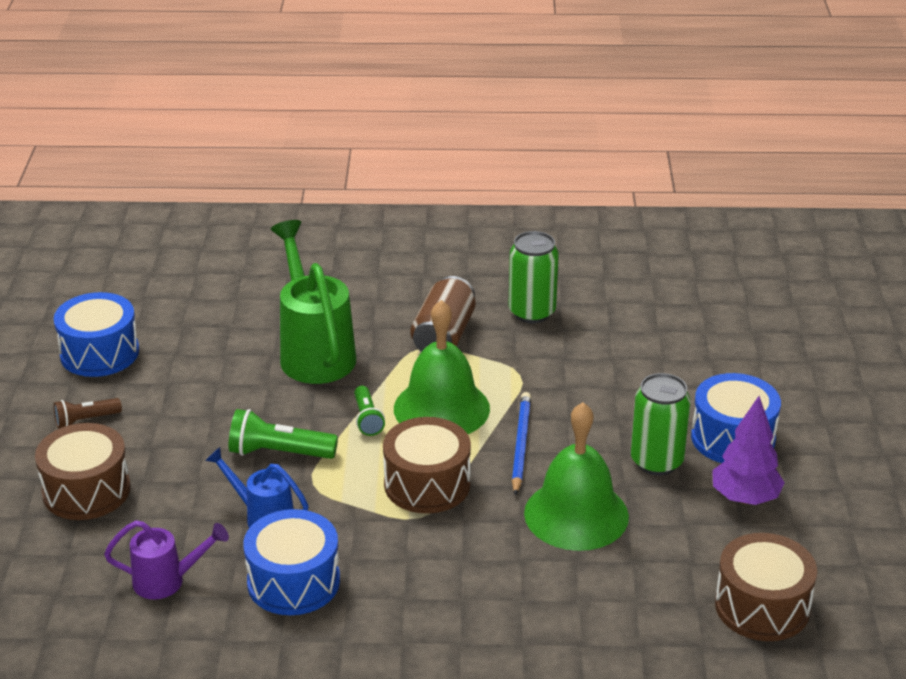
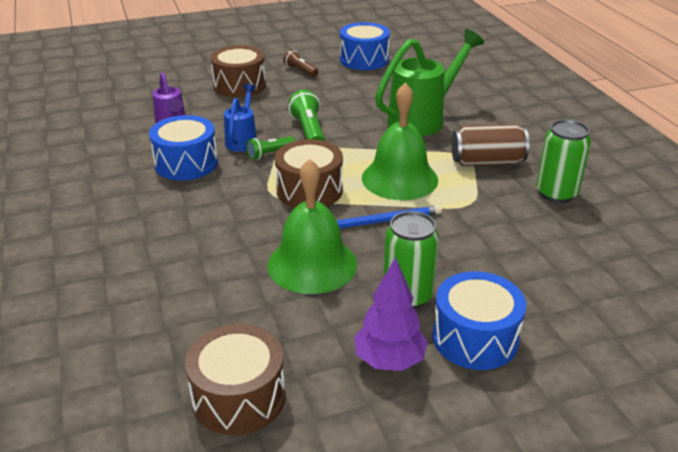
camera: 70 degrees right, 0 degrees up
(367, 419) = (365, 153): green flashlight -> green flashlight (270, 154)

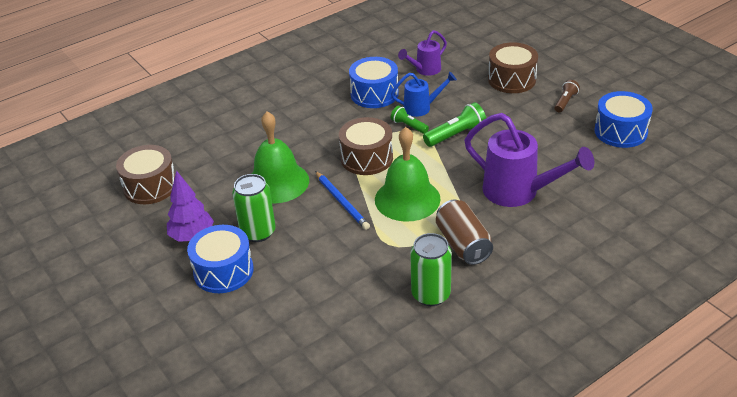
camera: 75 degrees right, 5 degrees up
(423, 119) = (519, 193): green watering can -> purple watering can

